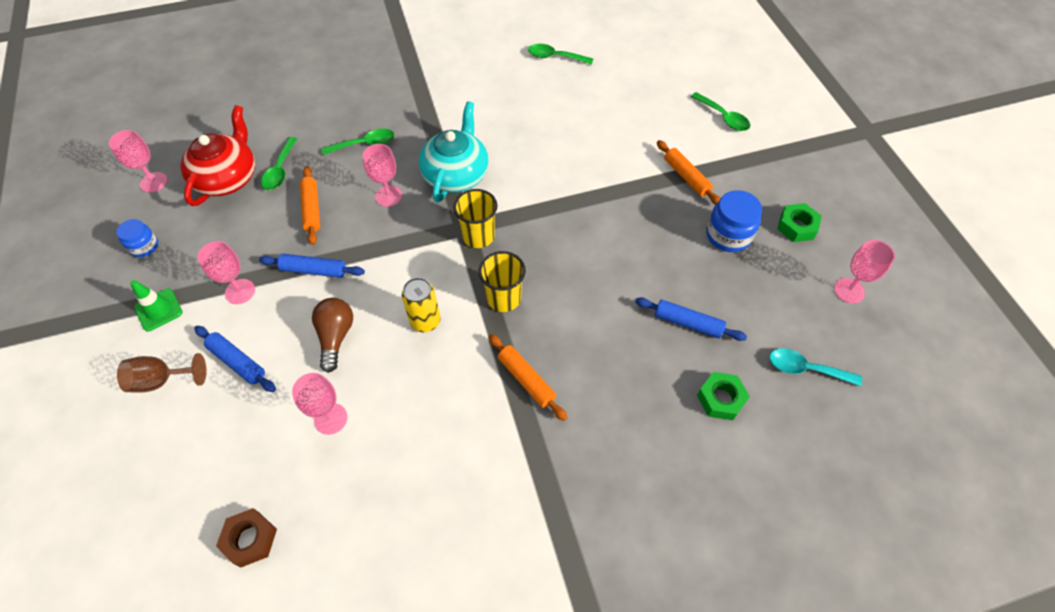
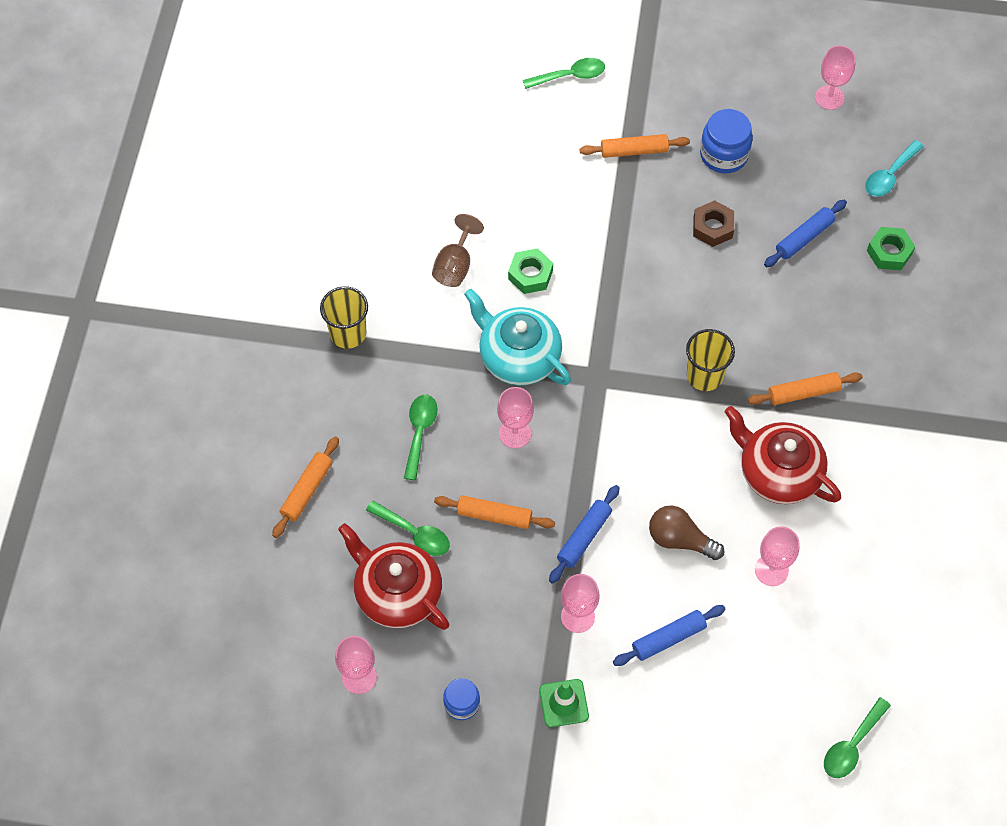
camera: 65 degrees left, 5 degrees up
(162, 380) = (658, 715): brown goblet -> brown goblet (455, 265)
(250, 539) = (863, 668): brown nut -> brown nut (712, 227)
(293, 105) = (307, 490): none -> orange rolling pin
(425, 321) = (699, 453): yellow can -> none
(433, 388) = (778, 472): none -> red teapot
(478, 236) = (615, 368): yellow cup -> yellow cup (348, 333)
(555, 57) = (383, 185): green spoon -> green spoon (852, 745)
(797, 226) = (741, 95): green nut -> green nut (530, 275)

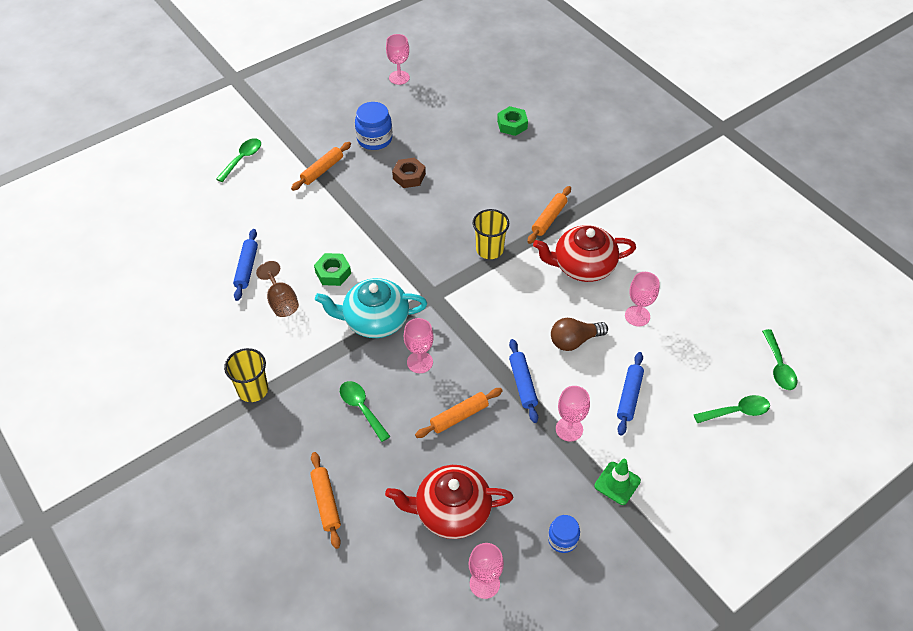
camera: 45 degrees left, 10 degrees down
(414, 533) = (423, 468): green spoon -> green spoon (736, 411)
(804, 237) = (462, 148): blue rolling pin -> blue rolling pin (246, 268)
(889, 175) = (471, 91): turquoise spoon -> none

